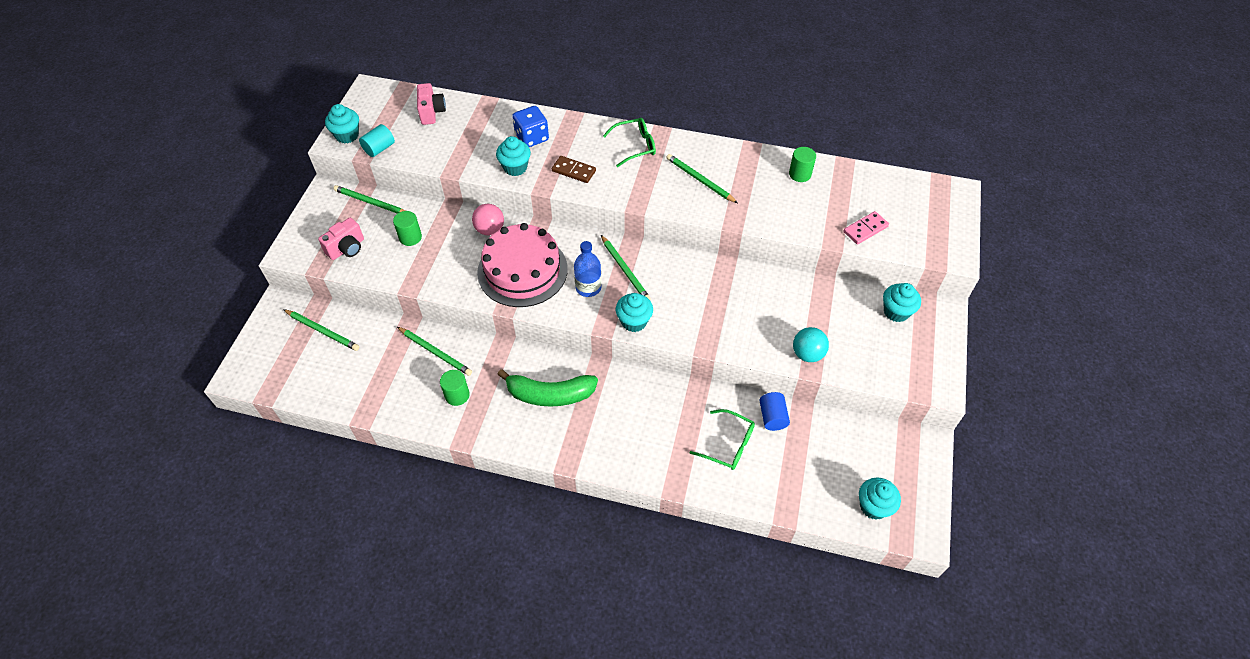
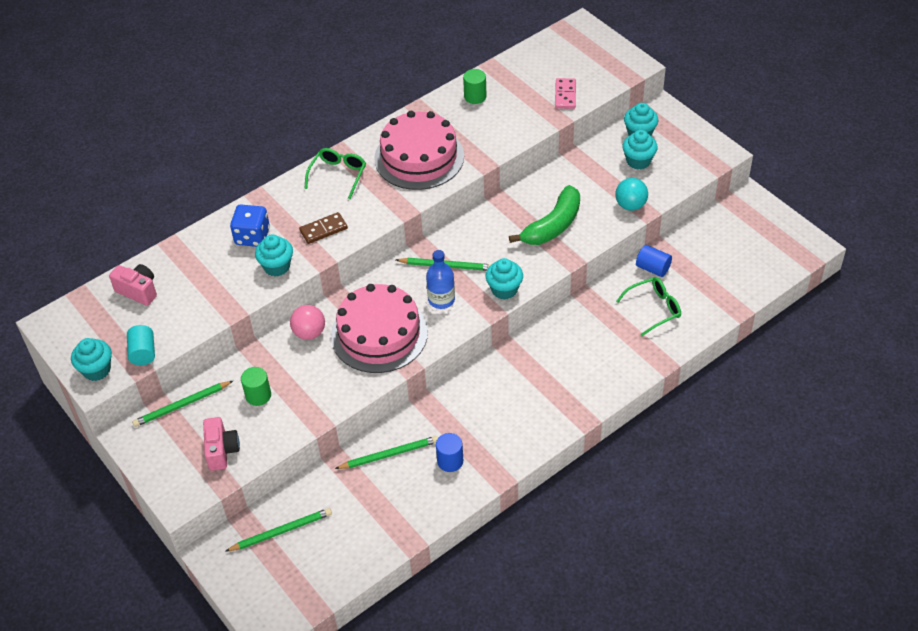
camera: 50 degrees left, 5 degrees down
(457, 395) = (450, 461): green cylinder -> blue cylinder
(550, 394) = (508, 395): green banana -> green banana (553, 226)
(700, 180) = (419, 157): green pencil -> pink cake
(873, 506) = (772, 258): turquoise cupcake -> turquoise cupcake (638, 161)

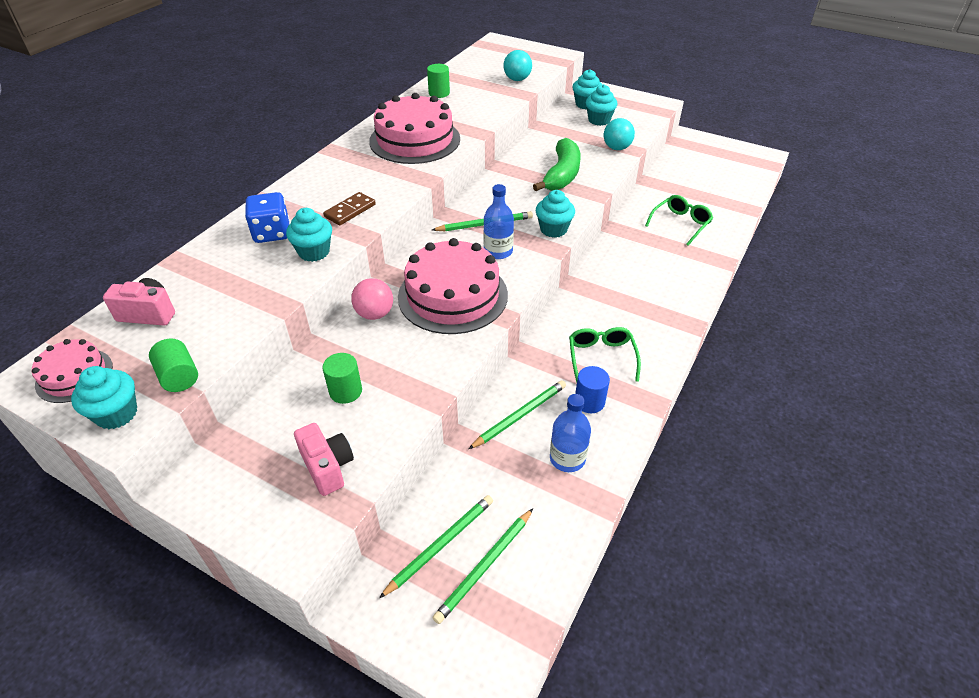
camera: 25 degrees left, 5 degrees down
(77, 330) = (74, 375): none -> pink cake
(143, 353) = (179, 377): turquoise cylinder -> green cylinder
(182, 405) = (251, 430): green pencil -> green pencil (485, 566)
(338, 175) = (341, 167): green glasses -> green glasses (601, 357)
(404, 501) = (567, 458): none -> blue bottle
(565, 95) = (517, 79): pink domino -> turquoise ball
(653, 268) = (656, 196): blue cylinder -> none

